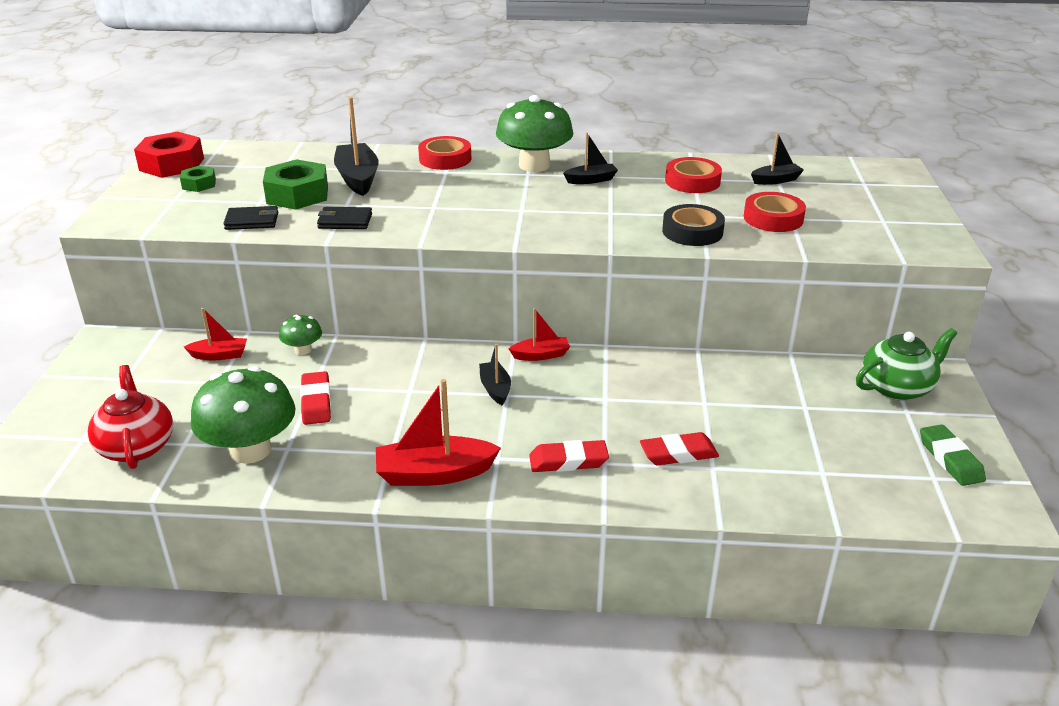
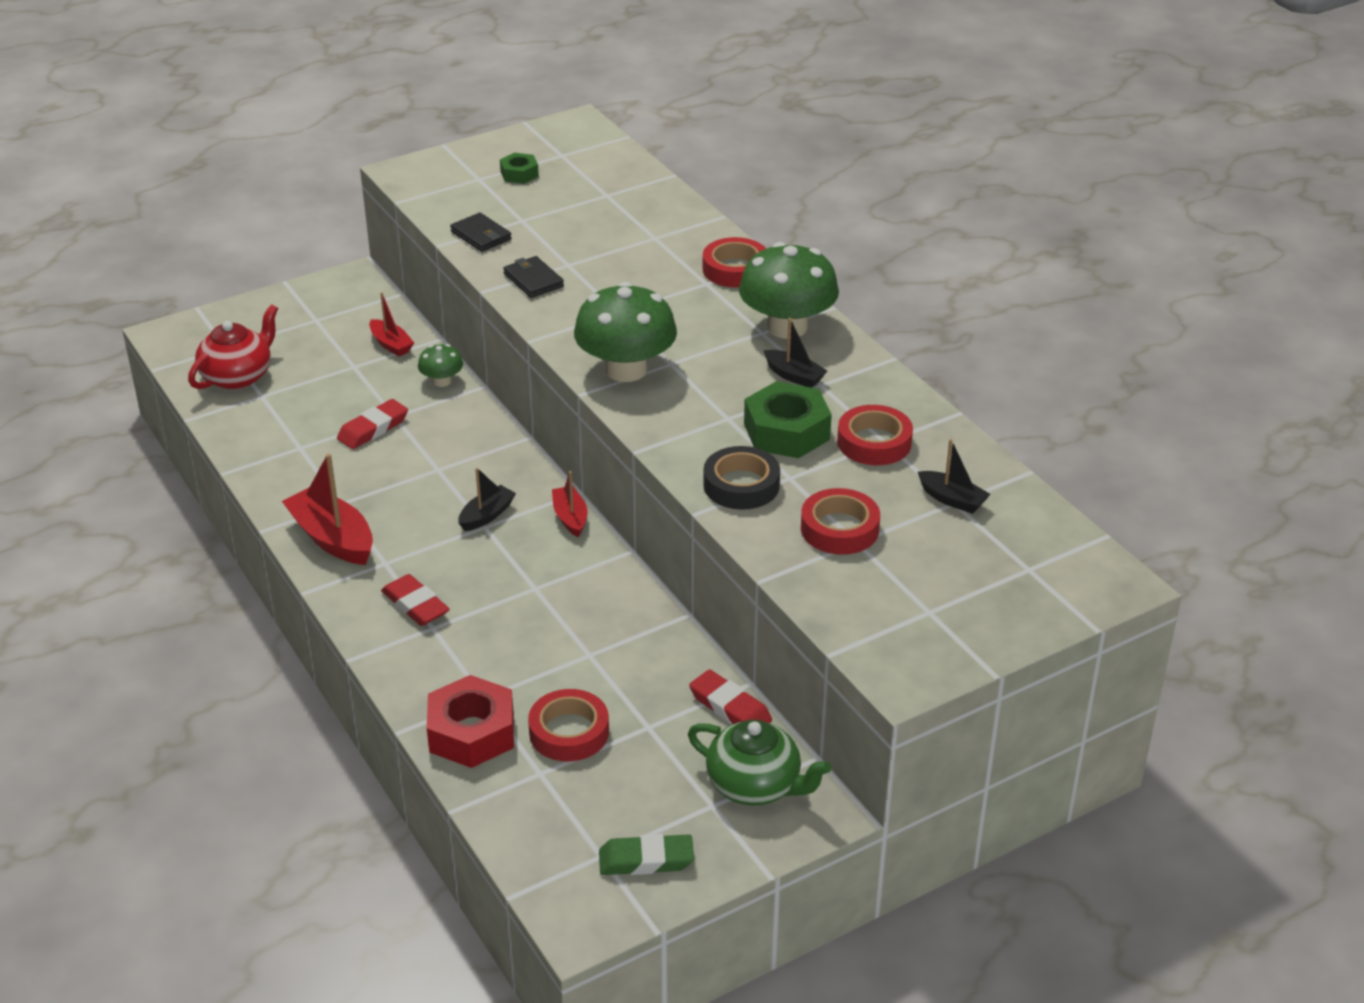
camera: 55 degrees right, 5 degrees up
(171, 164) = (542, 140): red nut -> red nut (471, 732)
(250, 450) = (281, 431): green mushroom -> green mushroom (626, 370)
(297, 194) = (557, 231): green nut -> green nut (786, 431)
(358, 178) = (629, 244): black boat -> none
(541, 355) = (570, 518): red boat -> red boat turned 150 degrees counterclockwise
(678, 453) = (486, 667): red eraser -> red eraser (730, 707)
(786, 442) = (569, 732): none -> red tape
(950, 459) = (646, 860): green eraser -> green eraser turned 45 degrees clockwise

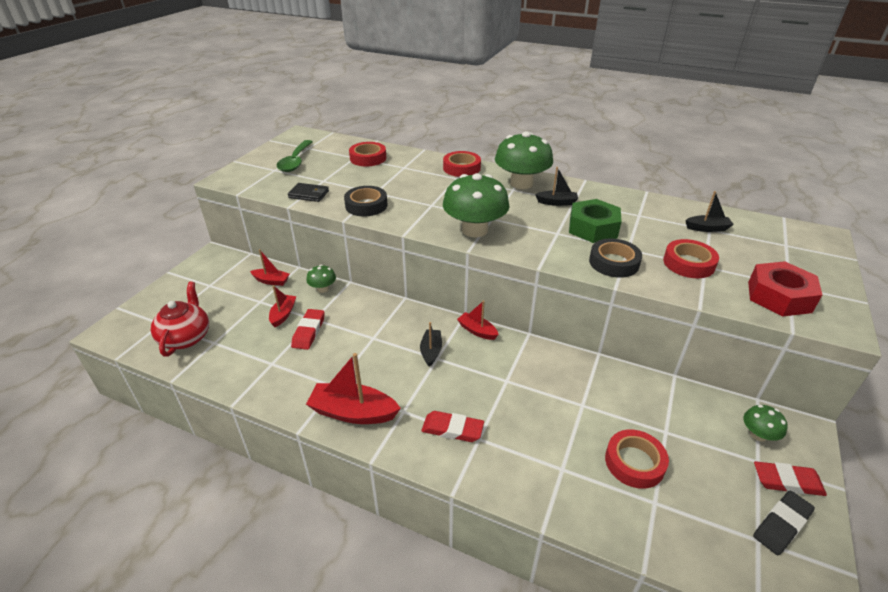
camera: 35 degrees left, 0 degrees up
(364, 395) = (283, 314): none -> red boat
(471, 732) = (585, 499): red nut -> red nut (779, 296)
(519, 174) = (295, 161): green nut -> green spoon
(533, 280) = (366, 205): black wallet -> black tape
(646, 860) = (781, 525): green eraser -> black eraser
(730, 707) = (685, 395): red eraser -> red eraser (787, 481)
(755, 785) = (758, 435): green teapot -> green mushroom
(874, 442) = (636, 217): red tape -> red tape (368, 158)

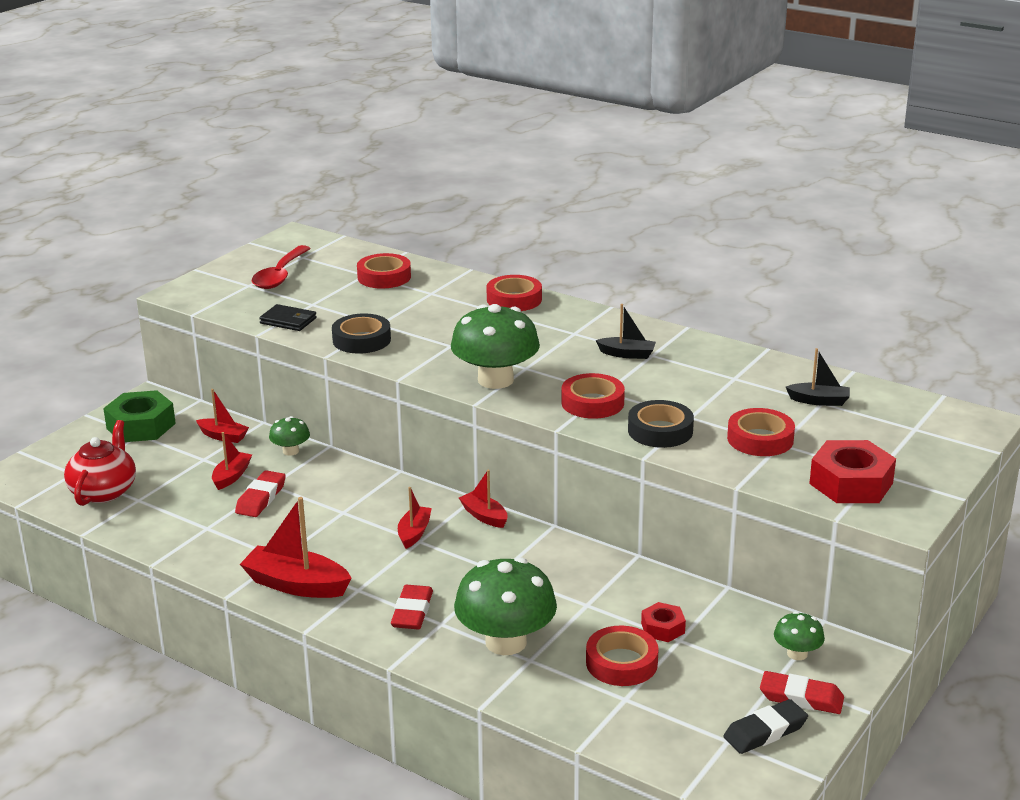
camera: 10 degrees right, 10 degrees down
(295, 161) = (280, 275): green spoon -> red spoon
(431, 351) = (414, 533): black boat -> red boat
(452, 429) = (412, 612): red eraser -> red eraser turned 75 degrees clockwise
(521, 183) = (590, 326): green mushroom -> green mushroom (506, 642)
(553, 243) = (592, 403): none -> red tape
(593, 228) = (658, 389): green nut -> green nut (141, 426)
(648, 422) = (663, 628): none -> red nut

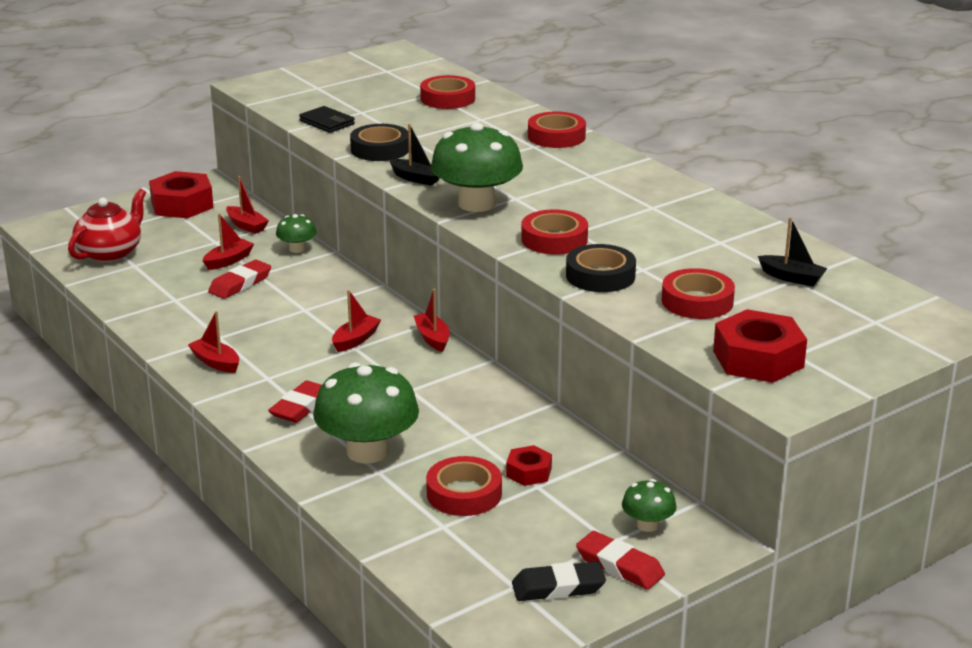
camera: 20 degrees right, 0 degrees up
(141, 426) = (182, 205): green nut -> red nut
(280, 275) = (352, 83): red spoon -> none
(296, 585) = (216, 362): red boat -> red boat, size x0.58
(627, 354) = (627, 202): black boat -> black boat (416, 178)

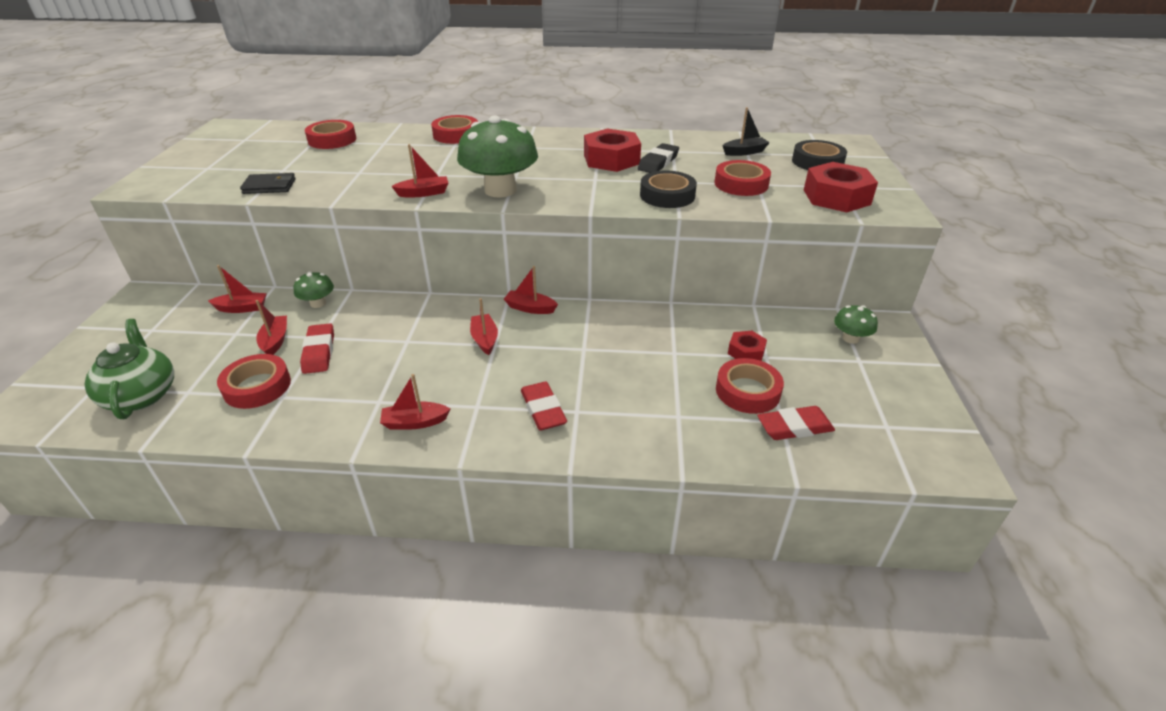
camera: 50 degrees left, 10 degrees up
(111, 253) = (142, 395): red teapot -> green teapot
(182, 205) = (148, 321): red nut -> red nut (611, 159)
(367, 451) = (645, 408): green mushroom -> none
(380, 149) = (353, 186): black tape -> black tape (817, 162)
(416, 178) = (424, 193): black boat -> red boat
(554, 239) = (594, 188): red tape -> red tape (257, 386)
(558, 587) = (901, 408): black eraser -> black eraser (658, 162)
(620, 565) = (891, 371): red eraser -> red eraser (794, 427)

